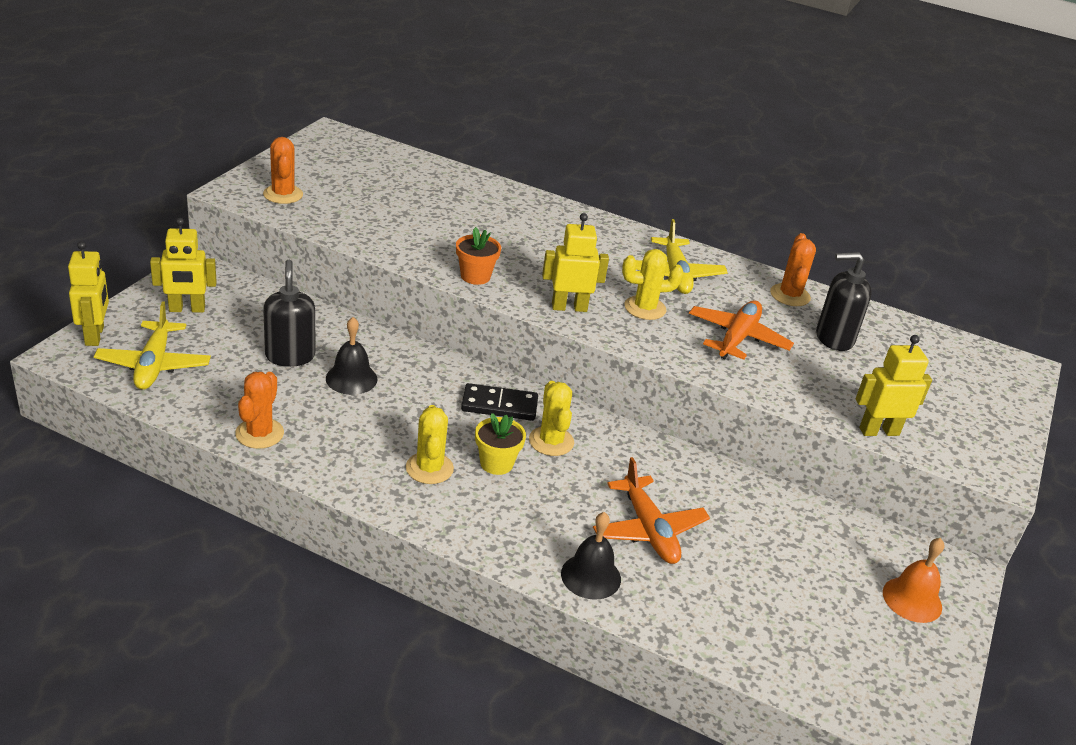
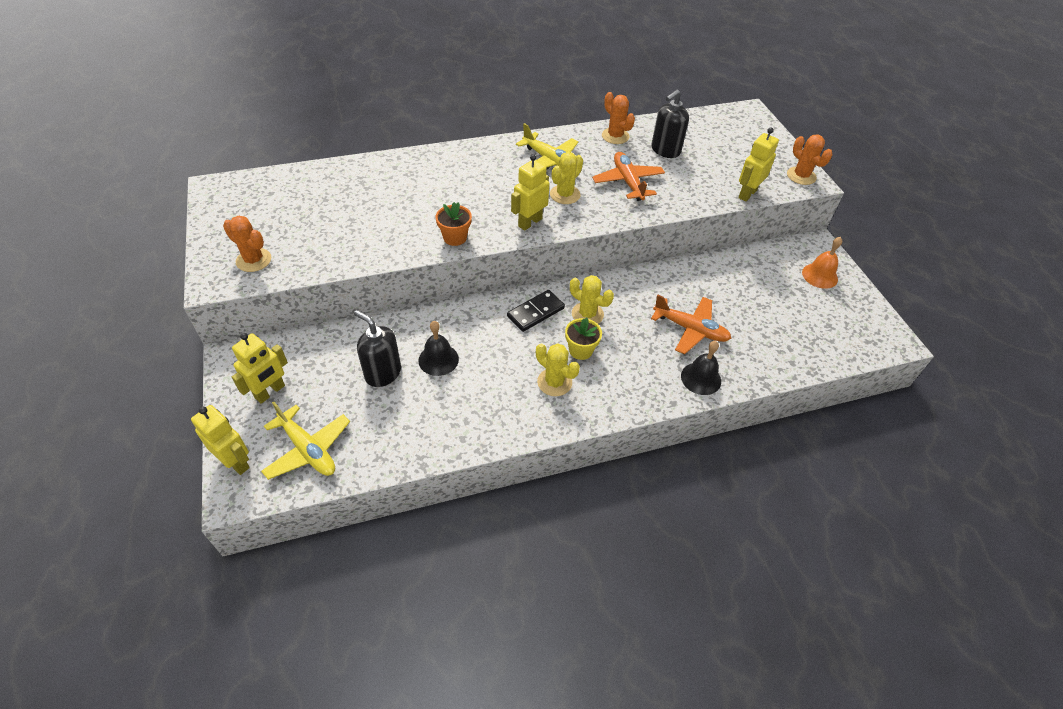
camera: 40 degrees left, 15 degrees up
(259, 433) = (439, 440): orange cactus -> orange cactus (801, 176)

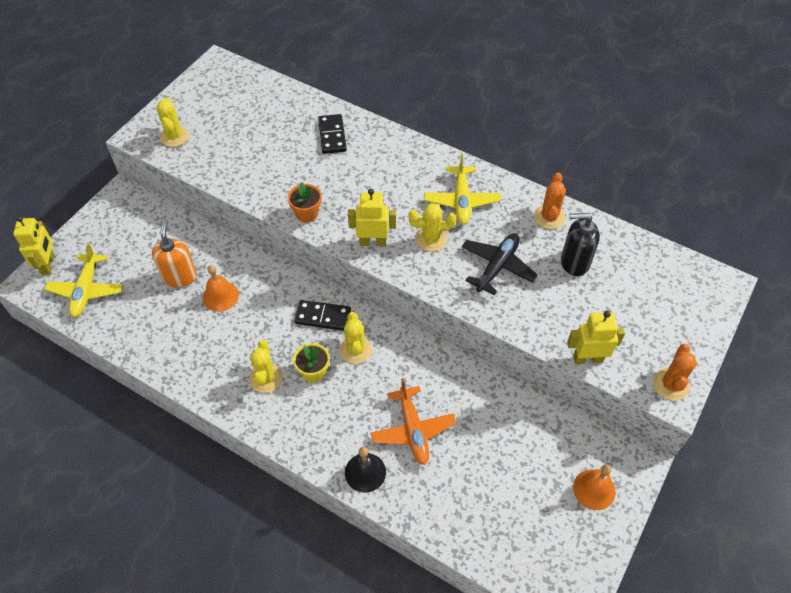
camera: 50 degrees right, 5 degrees up
(253, 260) = (174, 136): orange cactus -> yellow cactus
(270, 392) = (112, 235): yellow robot -> none
(383, 373) = (180, 276): black soap dispenser -> orange soap dispenser
(397, 178) = (332, 136): none -> black domino
(438, 359) = (220, 296): black bell -> orange bell
(628, 182) = (497, 266): orange plane -> black plane

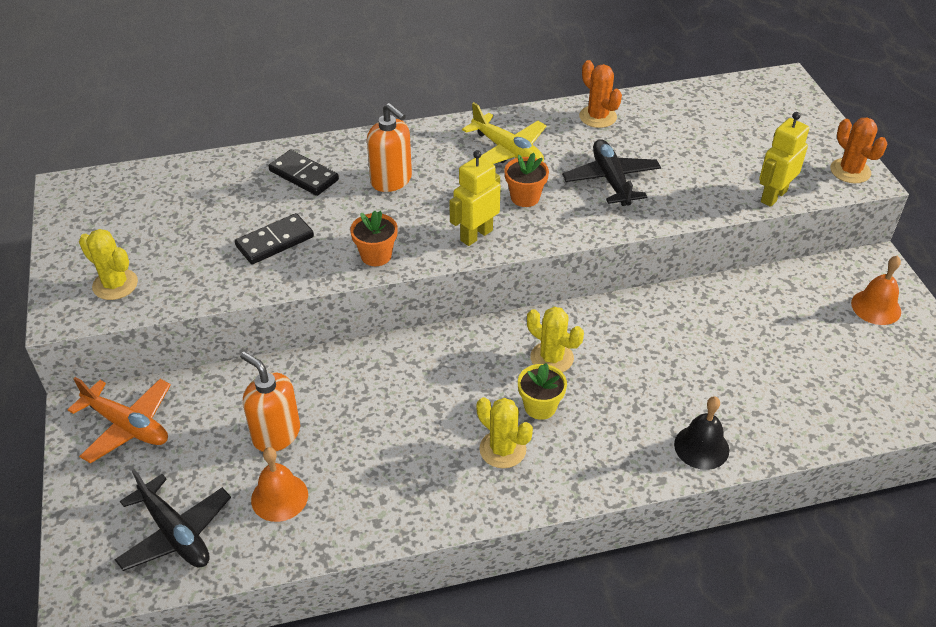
camera: 45 degrees left, 10 degrees down
(48, 265) = (83, 547): yellow robot -> none
(86, 290) = (175, 533): yellow plane -> black plane
(220, 296) = (350, 417): orange bell -> orange bell (279, 497)
(323, 317) = (482, 355): black domino -> black domino (275, 241)
(372, 172) = (391, 180): none -> orange soap dispenser
(413, 430) = (691, 380): orange plane -> orange plane (127, 426)
(431, 239) = (525, 197): yellow cactus -> orange flower pot
(574, 262) = (664, 136): black soap dispenser -> none

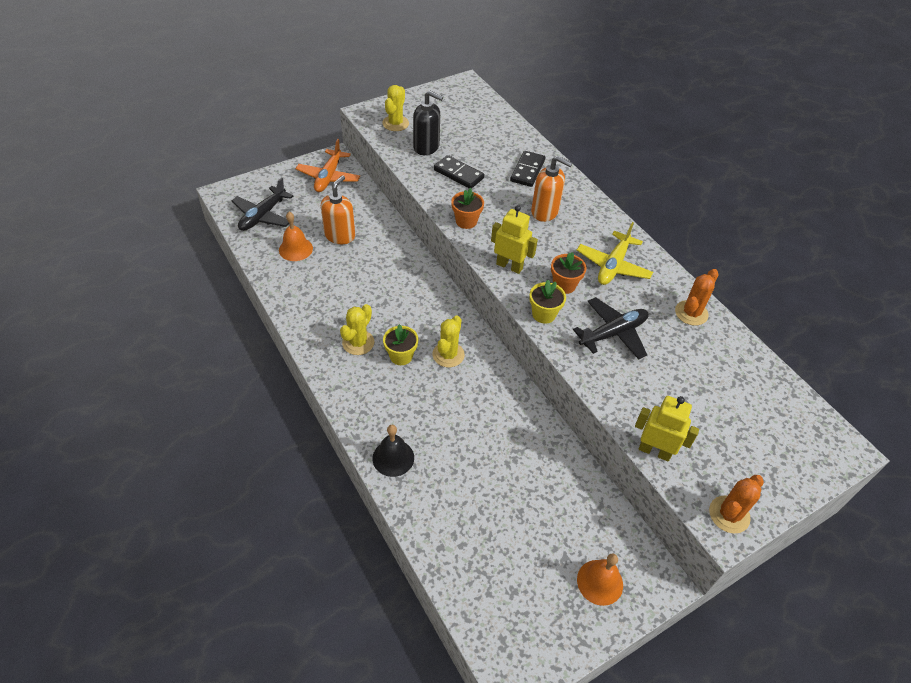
camera: 70 degrees right, 5 degrees up
(195, 262) = (426, 147): none -> black soap dispenser
(391, 180) = (545, 212): orange soap dispenser -> orange soap dispenser turned 90 degrees counterclockwise
(566, 226) = (543, 314): none -> yellow flower pot

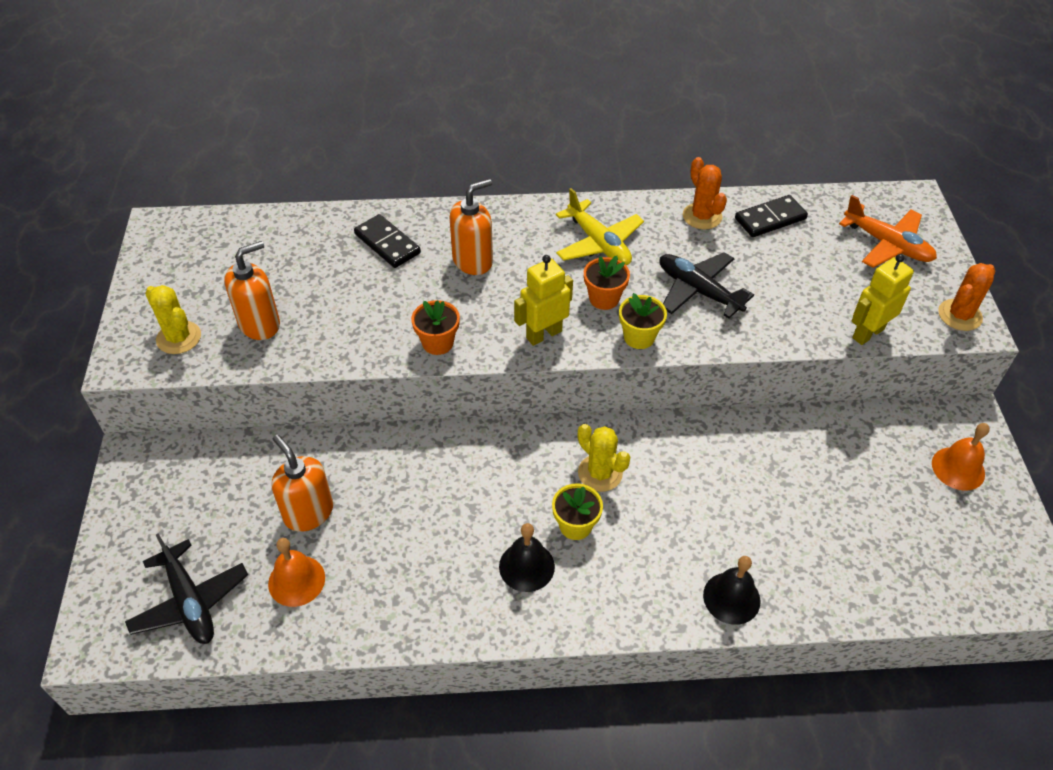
camera: 60 degrees left, 0 degrees up
(328, 177) = (170, 480): orange plane -> orange plane (887, 244)
(358, 343) = (526, 566): yellow cactus -> black bell
(426, 147) = (260, 324): black soap dispenser -> orange soap dispenser
(458, 174) = (342, 313): black domino -> black domino (770, 219)
(613, 333) = (698, 291): black plane -> black plane turned 45 degrees counterclockwise
(729, 514) = (959, 315): orange cactus -> orange cactus turned 60 degrees clockwise

